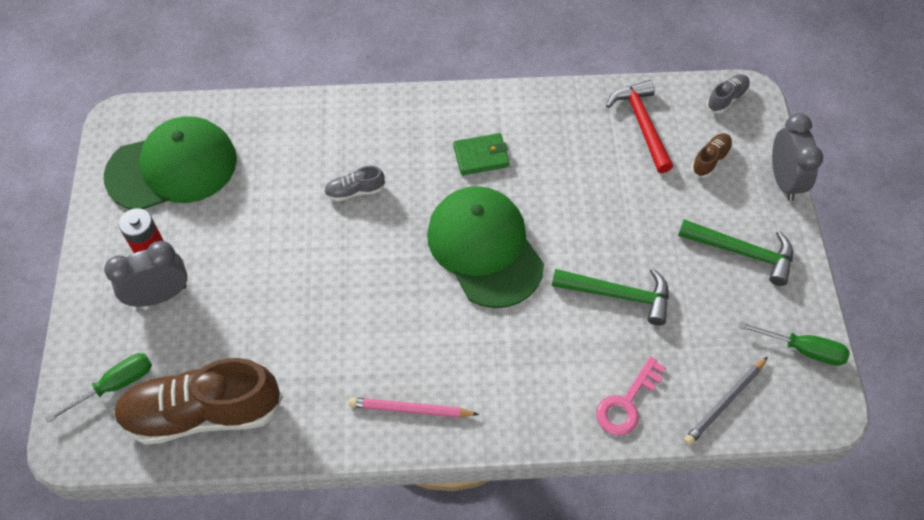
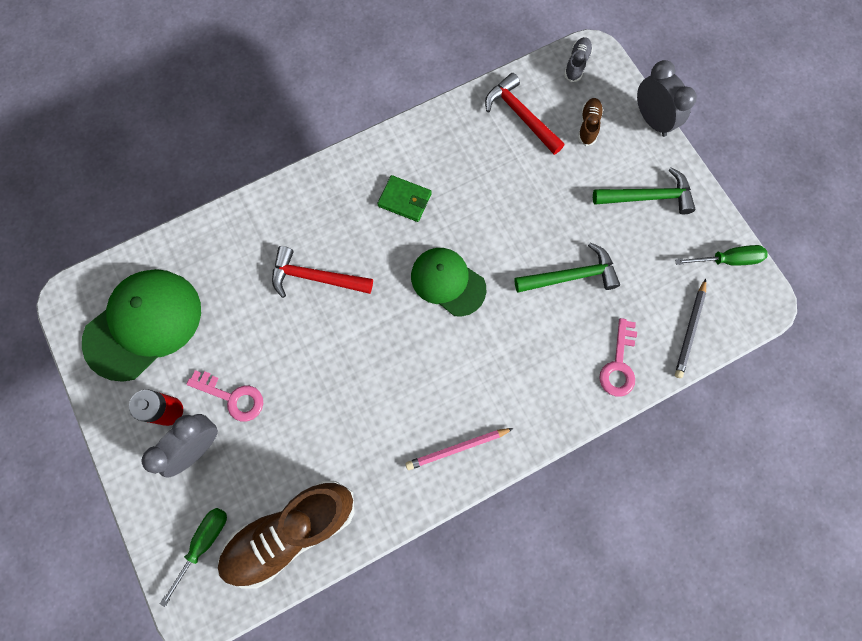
camera: 25 degrees left, 15 degrees up
(217, 265) = (232, 397): none -> pink key
(355, 191) = (315, 277): grey shoe -> red hammer
(481, 156) = (404, 200): green wallet -> green wallet turned 60 degrees clockwise
(484, 248) = (447, 282): green cap -> green cap, size x0.66

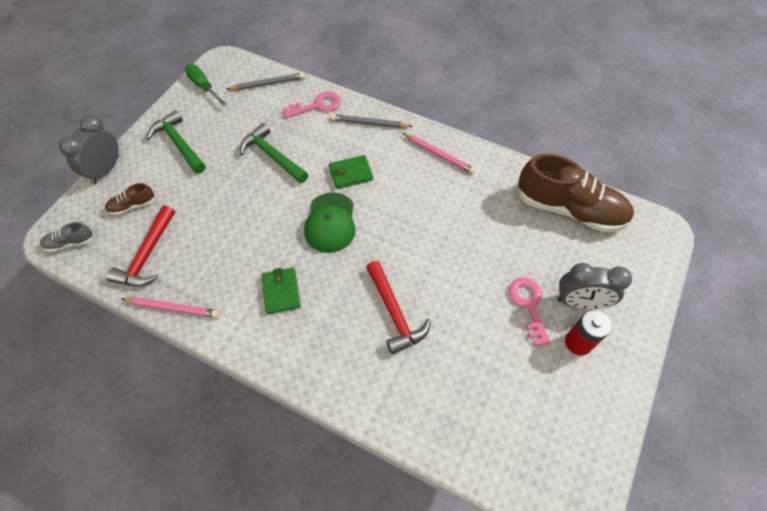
camera: 125 degrees left, 15 degrees down
(143, 324) = (540, 420): green cap -> none
(203, 543) = (626, 253): green screwdriver -> none
(451, 113) = (173, 308): none -> pink pencil
(495, 338) = (350, 173): none -> green wallet
(553, 404) = (369, 123): none -> grey pencil

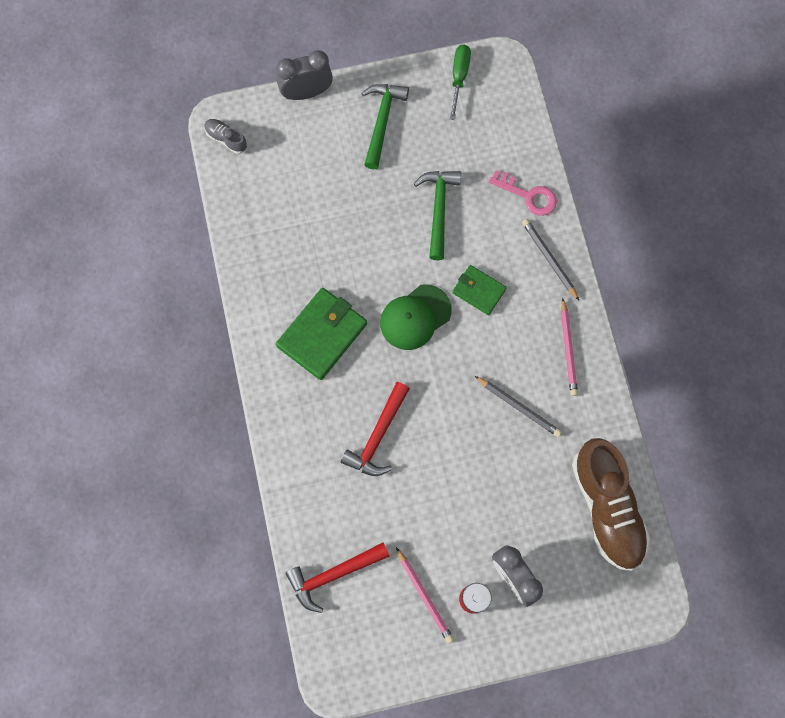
camera: 50 degrees right, 15 degrees up
(132, 206) = (295, 149): brown shoe -> none
(147, 255) = (265, 206): red hammer -> red hammer (333, 575)
(173, 308) = (242, 269): pink pencil -> pink pencil (424, 596)
(268, 84) = (513, 129): grey pencil -> grey pencil (519, 407)
(281, 292) = (322, 335): green wallet -> green wallet, size x1.71
(528, 305) = (474, 537): pink key -> none

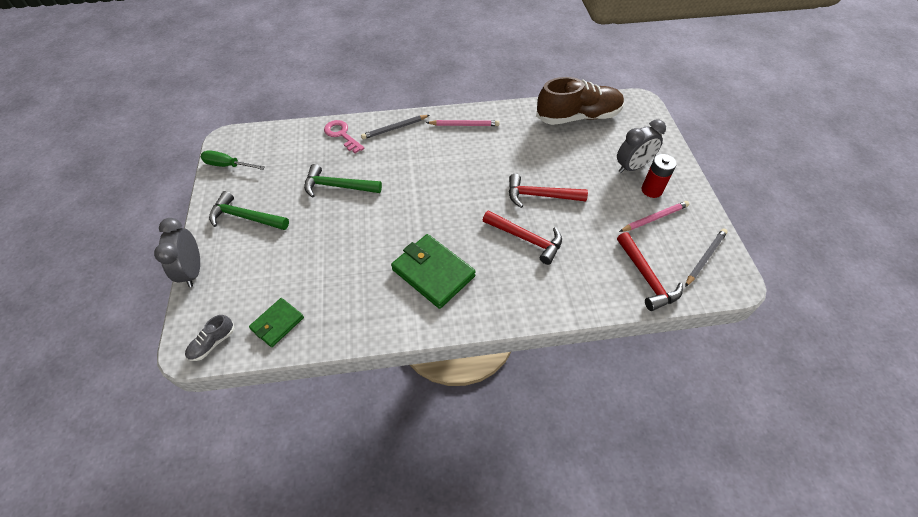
camera: 85 degrees left, 20 degrees down
(415, 317) = (427, 207): green cap -> none
(448, 452) = (540, 195): none -> red hammer
(479, 291) = (411, 168): green wallet -> green wallet (277, 323)
(519, 407) = (505, 153): grey pencil -> grey pencil (705, 257)
(528, 195) = (342, 135): pink key -> pink key turned 75 degrees counterclockwise

